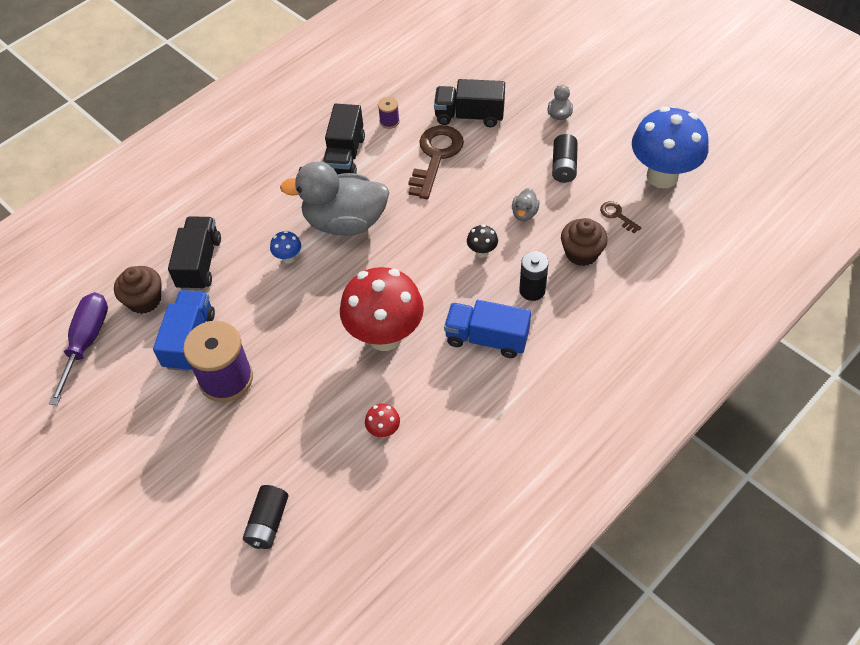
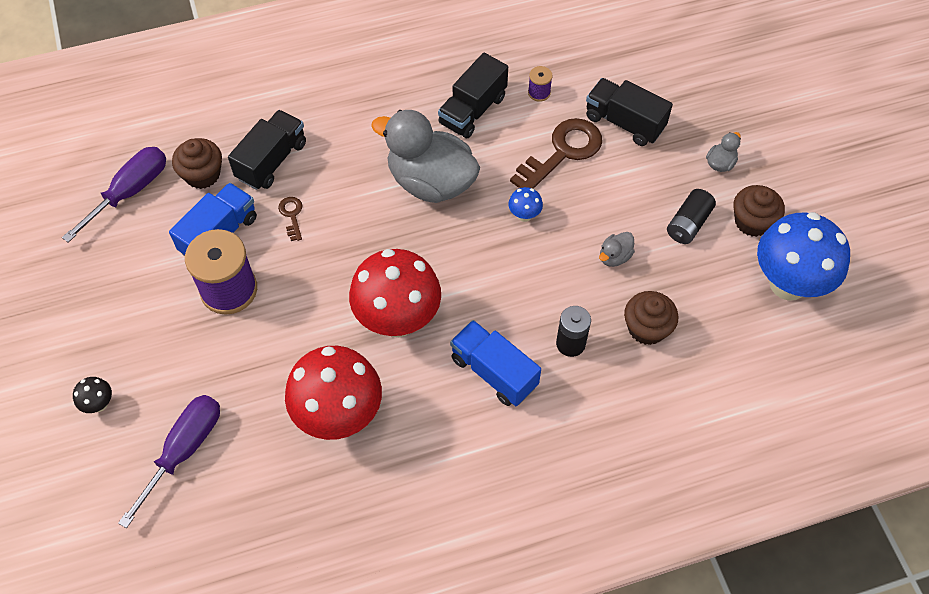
camera: 25 degrees right, 5 degrees up
(268, 523) = (184, 450): black battery -> purple screwdriver
(288, 258) = (355, 194): blue mushroom -> blue mushroom (524, 215)
(384, 431) = (339, 416): red mushroom -> red mushroom, size x2.47
(482, 252) = (545, 278): black mushroom -> black mushroom (99, 404)
(609, 145) = (752, 222): none -> brown cupcake
(617, 215) = (710, 305): brown key -> brown key (292, 215)

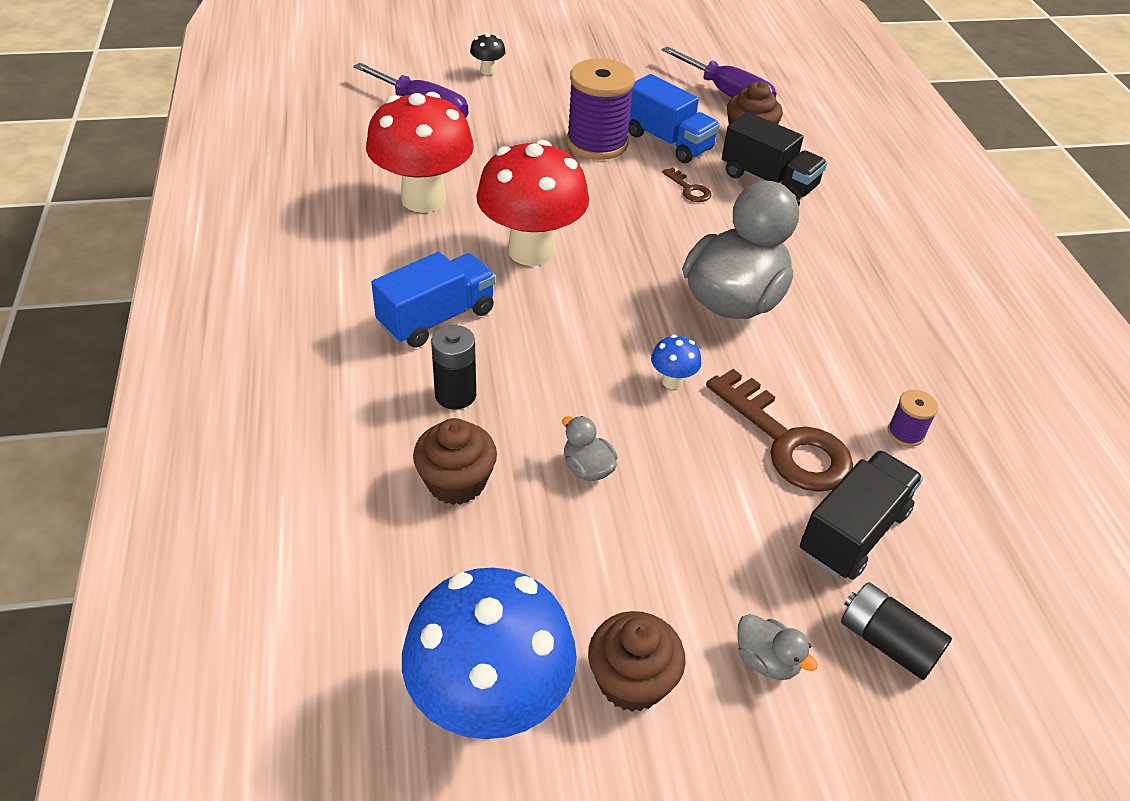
camera: 95 degrees right, 15 degrees down
(292, 215) = (689, 189): brown key -> brown key turned 60 degrees clockwise
(473, 110) = (862, 355): black truck -> none
(688, 224) = (637, 578): black battery -> black battery (887, 642)

